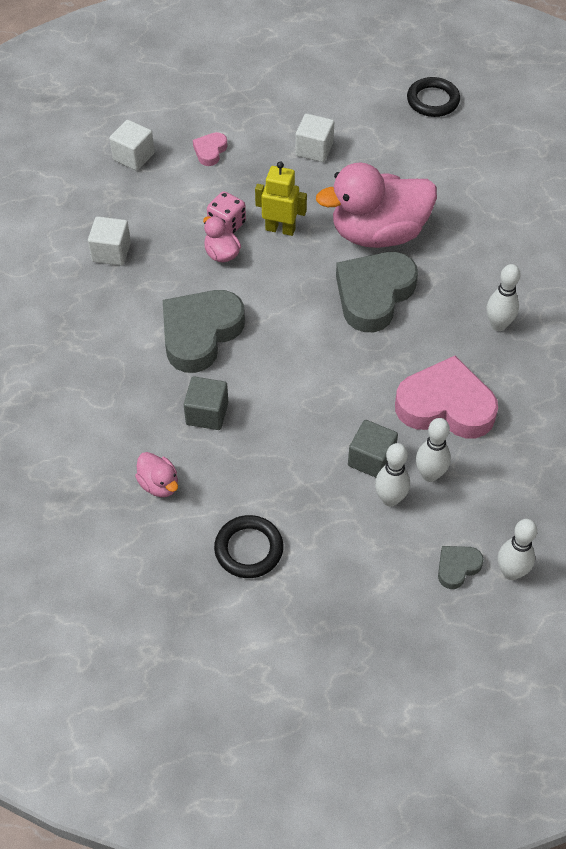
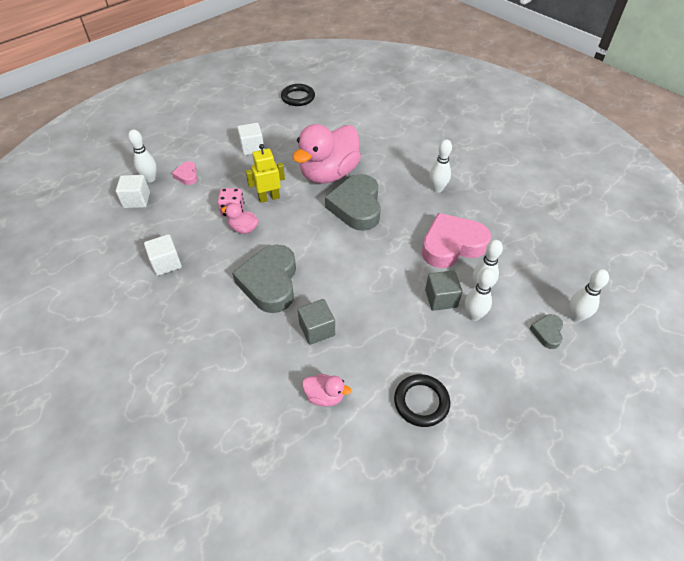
camera: 35 degrees left, 5 degrees down
(166, 135) = (150, 179): none -> white bowling pin

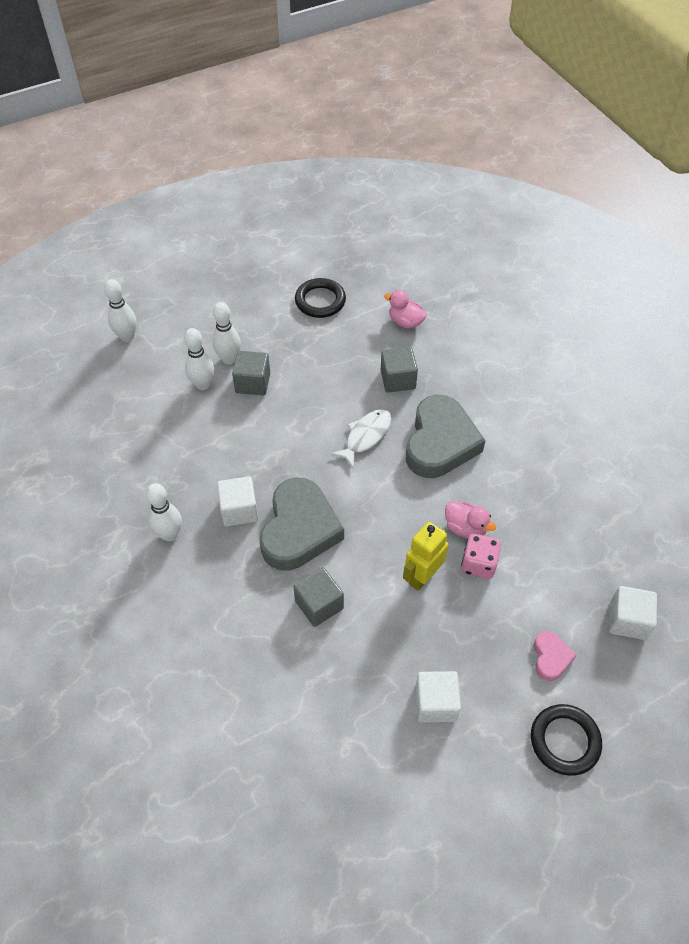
camera: 165 degrees left, 5 degrees up
(150, 179) = (612, 664): white bowling pin -> none
(166, 263) = (569, 496): white cube -> white cube (239, 510)
(269, 198) = (422, 576): yellow robot -> yellow robot turned 135 degrees clockwise
(298, 97) = (318, 851): black ring -> black ring (564, 741)
(329, 174) = (319, 605): pink duck -> grey cube
(330, 275) = (366, 436): none -> white fish
(452, 245) = (203, 442): pink heart -> none
(547, 332) = (167, 329): grey heart -> none

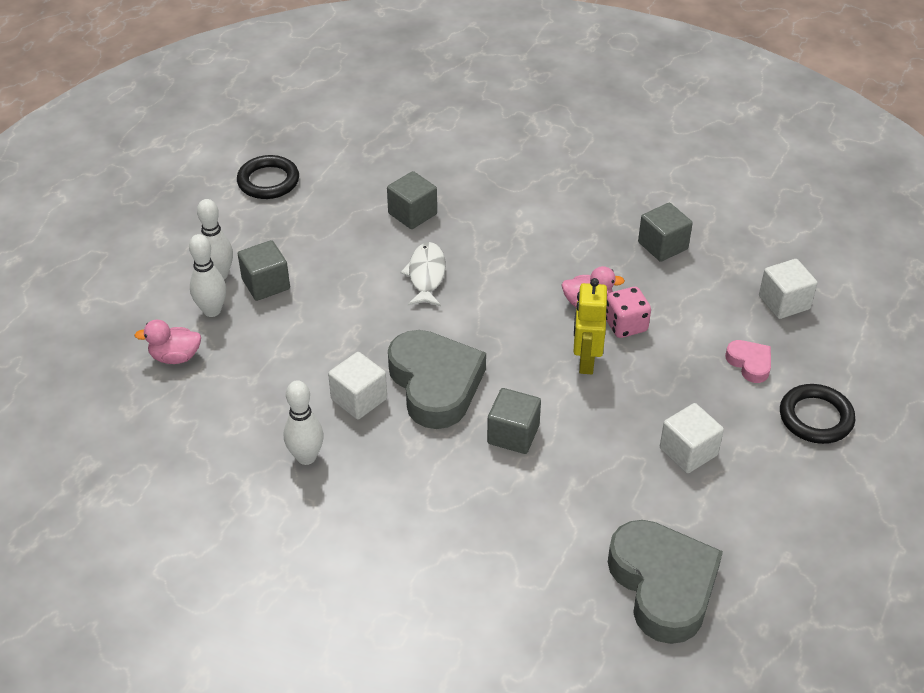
camera: 35 degrees left, 10 degrees down
(127, 337) = (80, 307): white bowling pin -> none
(405, 322) = (374, 162): pink duck -> pink duck (175, 357)
(440, 442) = (501, 247): grey heart -> grey heart (663, 585)
(567, 511) = (662, 246): none -> grey cube

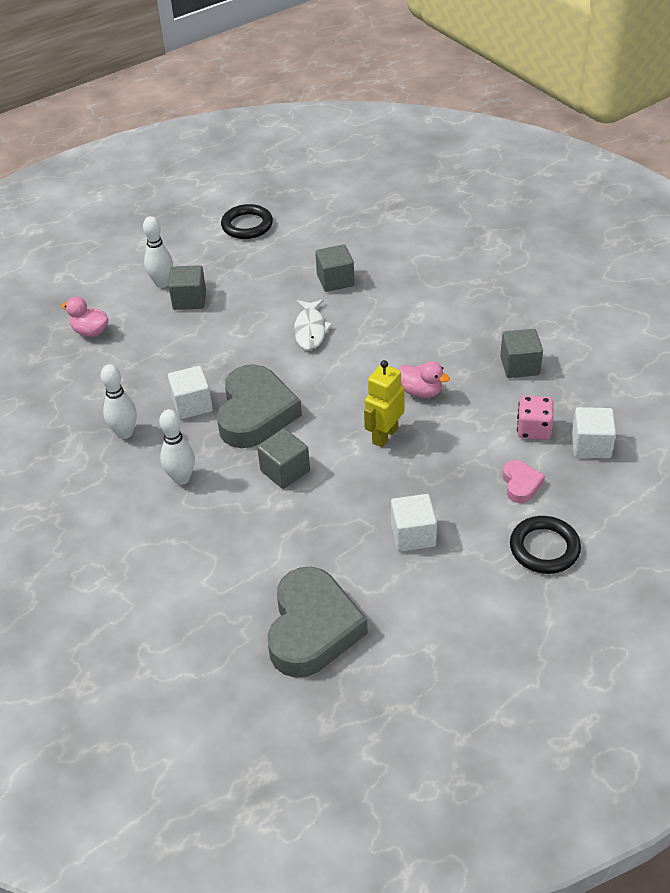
camera: 30 degrees right, 0 degrees up
(212, 311) = (138, 307): white bowling pin -> white bowling pin (181, 478)
(426, 275) = (310, 330): white fish -> white fish turned 150 degrees clockwise
(625, 325) = (438, 419): pink dice -> pink dice (533, 429)

